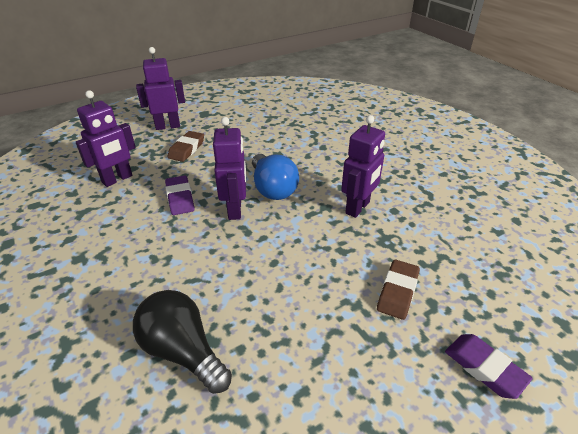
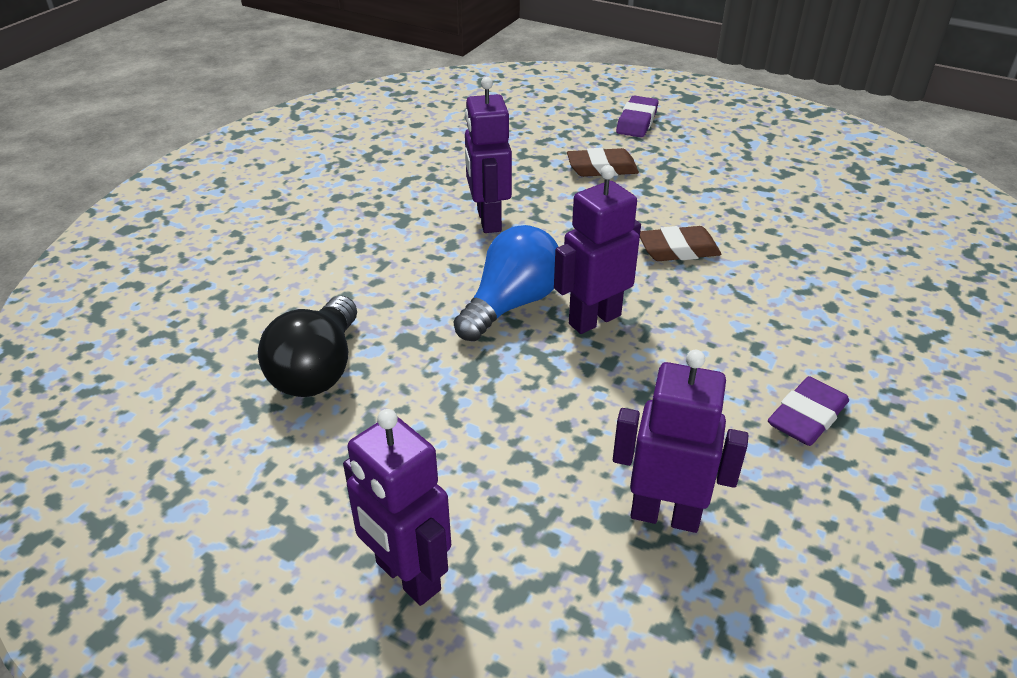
camera: 120 degrees left, 0 degrees up
(180, 198) = (628, 391): purple eraser -> purple eraser (807, 417)
(183, 351) = (818, 260): black light bulb -> black light bulb (318, 369)
(186, 149) = (481, 473): brown eraser -> brown eraser (678, 250)
(358, 208) = (488, 220): purple robot -> purple robot turned 105 degrees counterclockwise

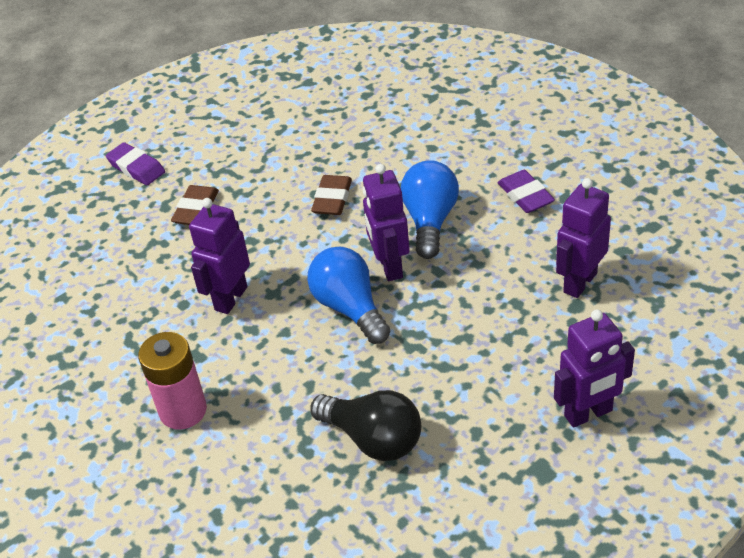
camera: 65 degrees left, 5 degrees up
(328, 231) = (183, 410): none -> pink battery
(488, 220) = (230, 298): purple robot -> purple robot turned 105 degrees clockwise
(693, 335) = (430, 221): none -> blue light bulb

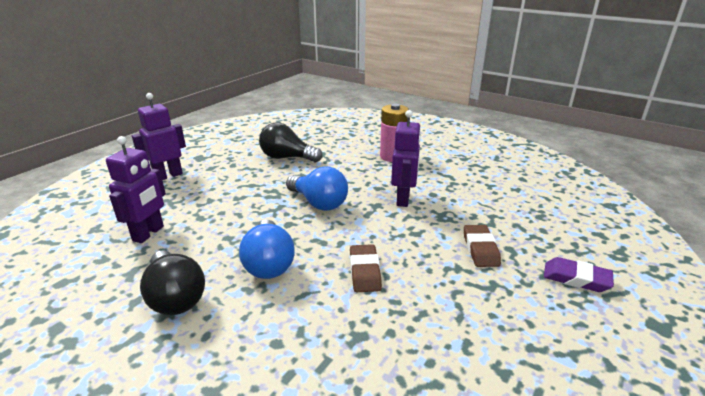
camera: 160 degrees right, 15 degrees down
(389, 266) = (297, 228): purple robot -> none
(525, 195) = (175, 297): purple eraser -> black light bulb

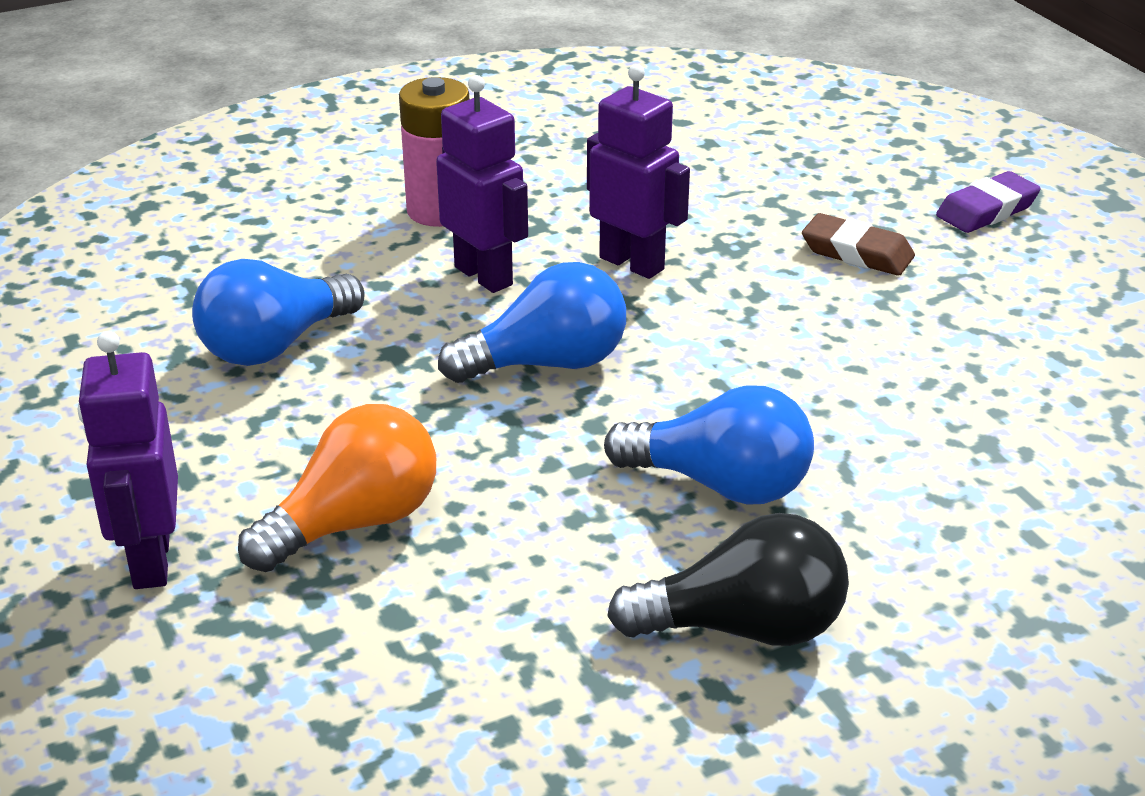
camera: 60 degrees left, 5 degrees up
(148, 233) = (451, 636): purple robot -> purple robot (484, 276)
(202, 198) = (354, 523): none -> orange light bulb
(287, 158) = (275, 345): black light bulb -> blue light bulb
(364, 271) = (830, 385): brown eraser -> none

